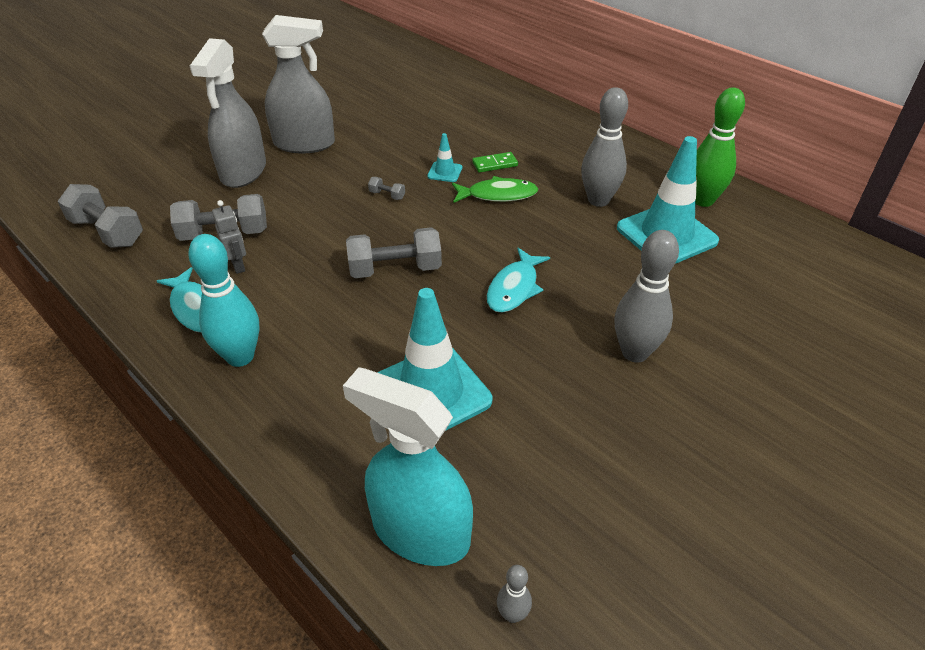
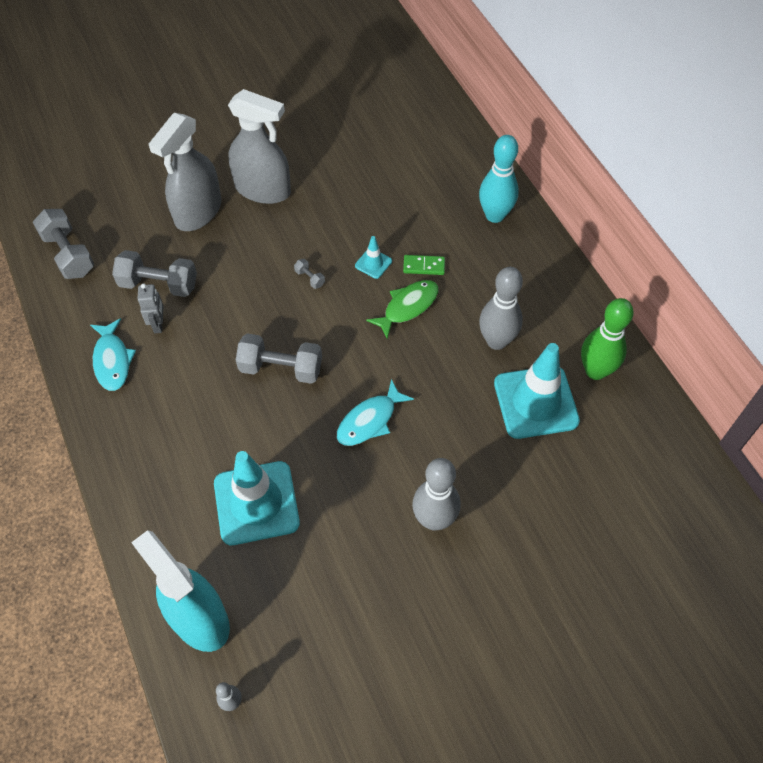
camera: 20 degrees right, 15 degrees up
(240, 357) = (130, 421): turquoise bowling pin -> turquoise bowling pin (495, 215)
(498, 195) = (407, 307): green fish -> green fish turned 60 degrees counterclockwise

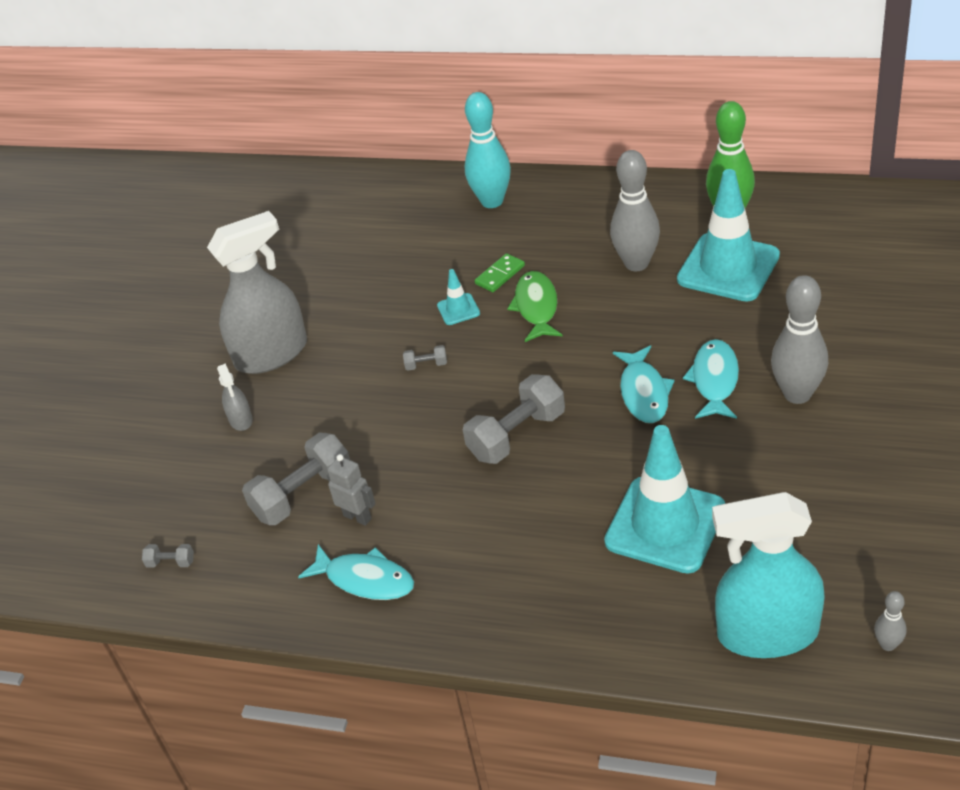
camera: 45 degrees left, 15 degrees down
(69, 254) = (171, 562): grey dumbbell -> grey dumbbell, size x0.44
(198, 212) = (241, 420): grey spray bottle -> grey spray bottle, size x0.44
(411, 458) = (714, 380): none -> turquoise fish

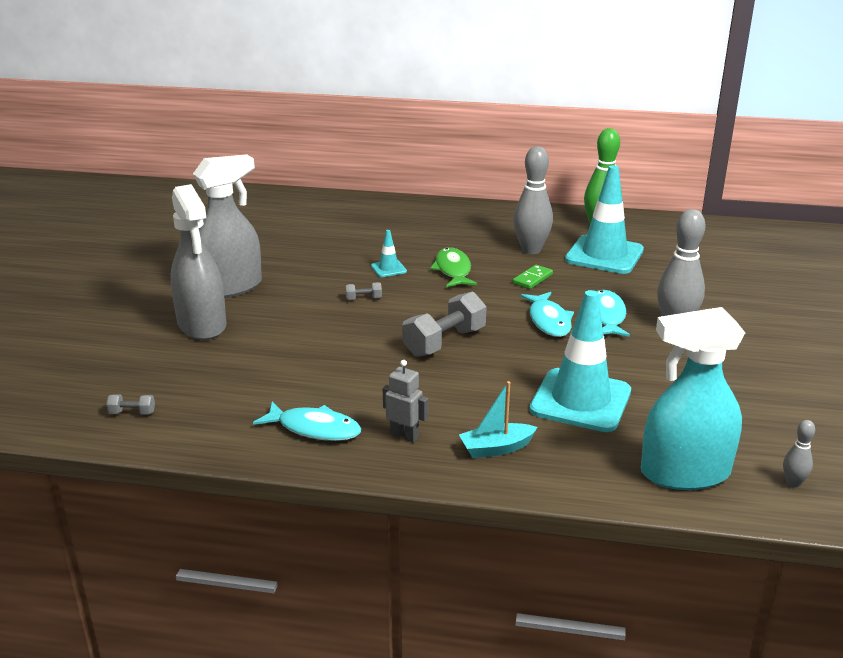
camera: 10 degrees left, 15 degrees down
(241, 420) = (202, 325): grey spray bottle -> grey spray bottle, size x2.29
(303, 494) = (257, 372): grey dumbbell -> none
(357, 517) = (306, 388): grey robot -> grey robot (404, 436)
(492, 201) = (411, 213): turquoise bowling pin -> none
(500, 275) = (421, 251): green domino -> green domino (532, 279)
(561, 602) = (496, 448): none -> turquoise boat

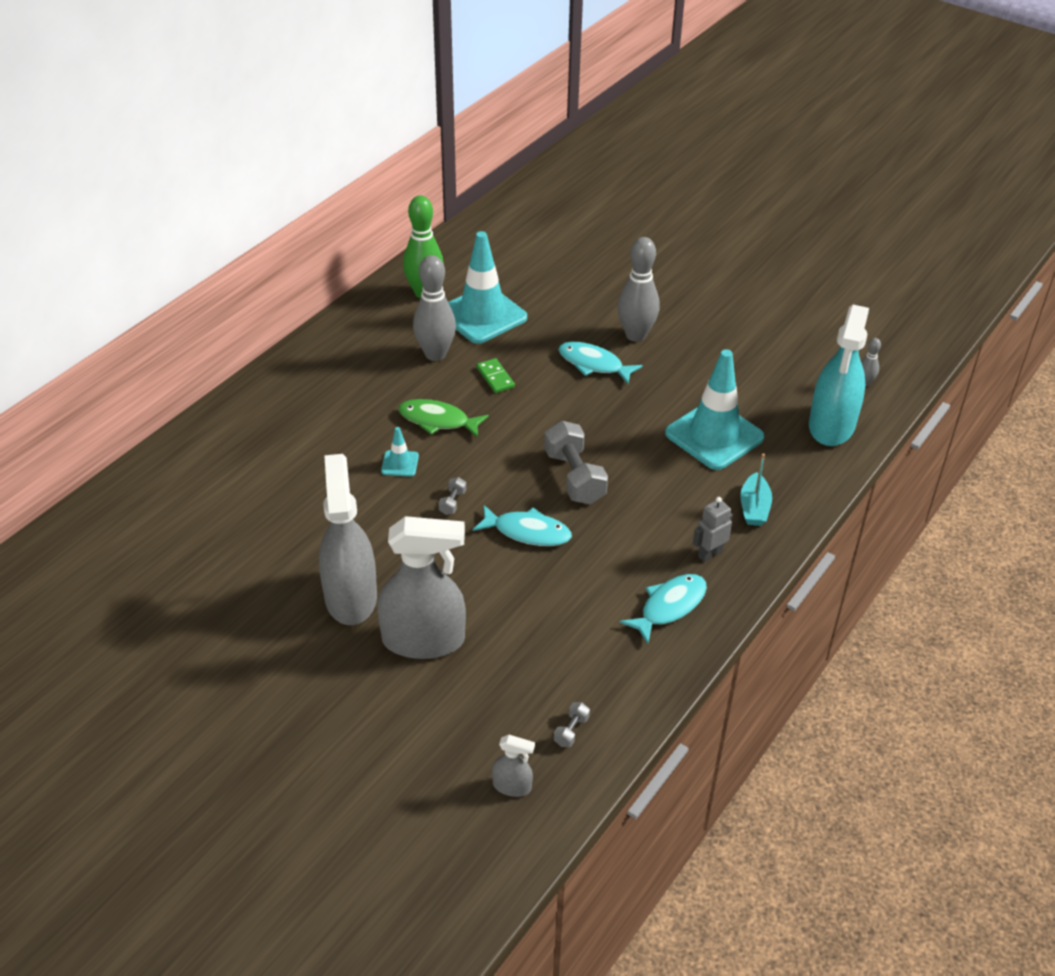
camera: 65 degrees left, 15 degrees up
(60, 400) = (512, 786): none -> grey spray bottle
(549, 321) = (579, 400): turquoise fish -> turquoise fish (527, 532)

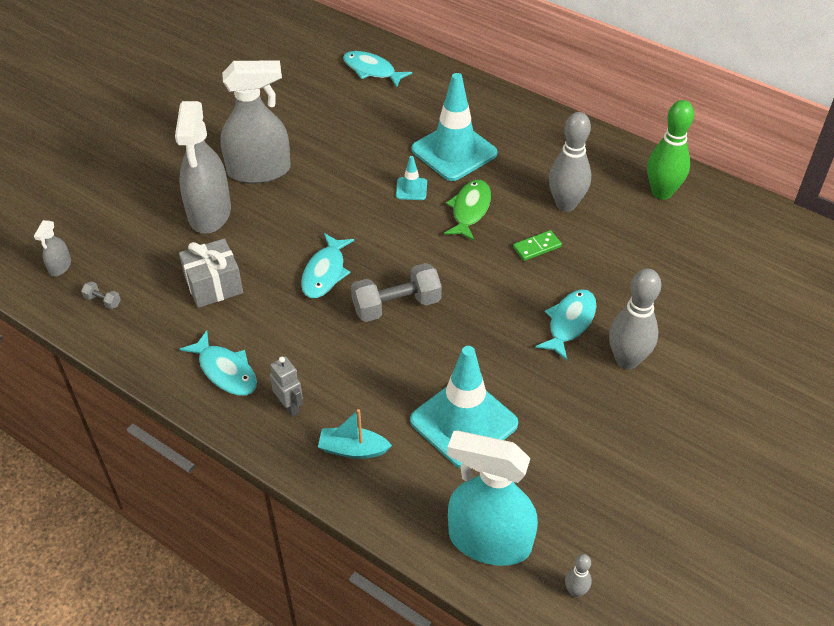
camera: 90 degrees right, 5 degrees up
(170, 496) = (372, 70): none -> turquoise fish
(452, 502) = (363, 223): grey dumbbell -> none
(482, 315) = (634, 235): turquoise traffic cone -> turquoise traffic cone (454, 151)
(546, 626) = (214, 285): none -> grey gift

